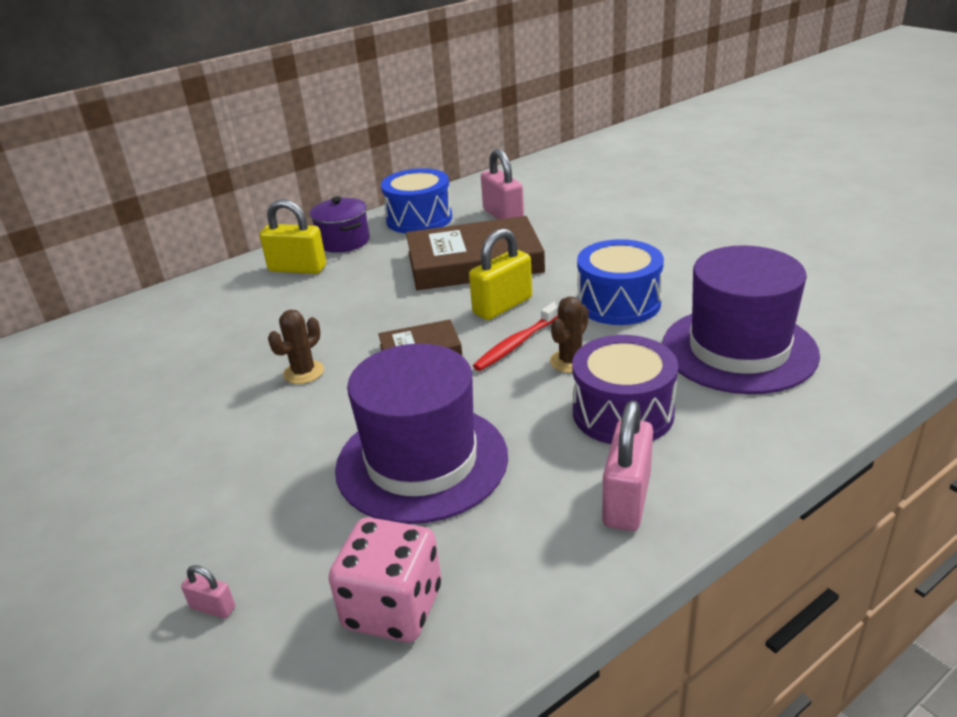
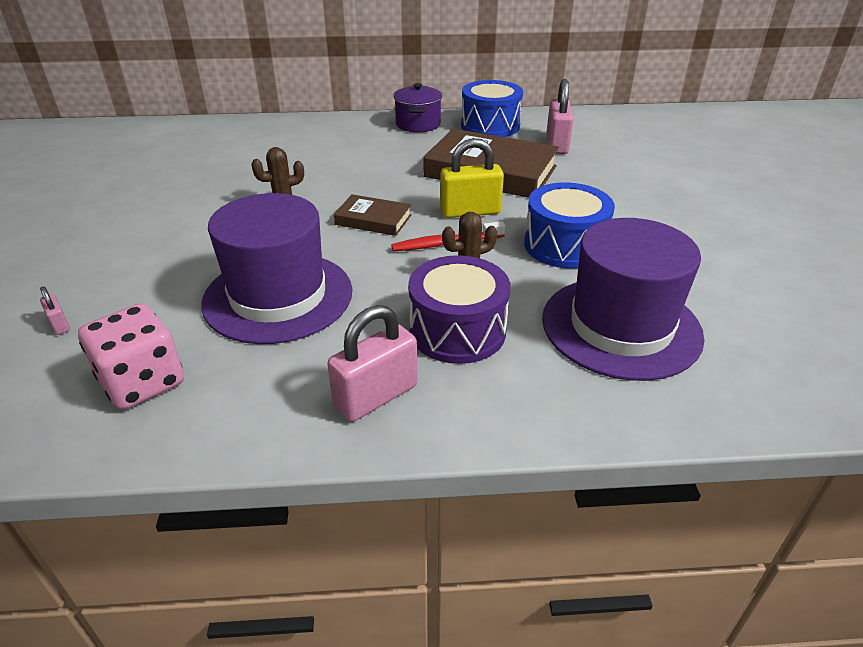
camera: 30 degrees right, 5 degrees up
(297, 269) = (365, 132): yellow padlock -> none

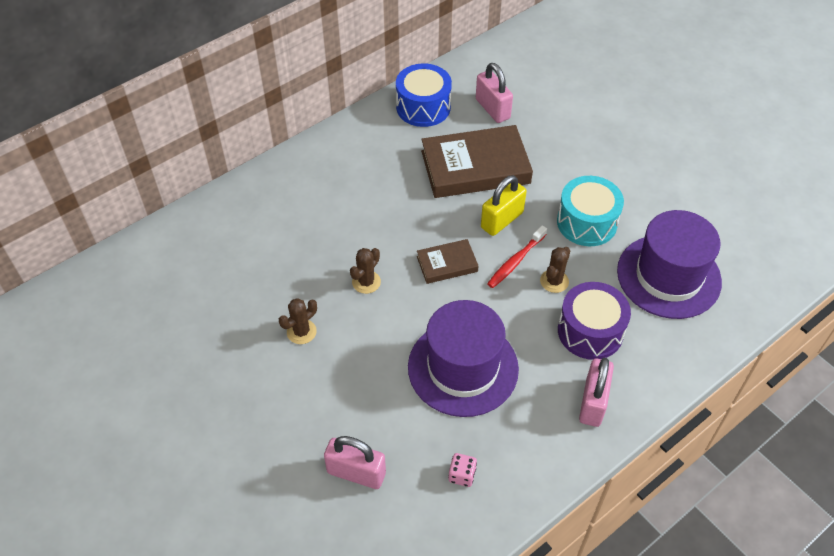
camera: 35 degrees left, 15 degrees up
(60, 325) = (356, 473): pink padlock -> pink padlock, size x2.15
(143, 382) = (462, 475): pink dice -> pink dice, size x0.51
(182, 211) = (301, 332): none -> brown cactus
(418, 124) = (365, 132): purple pot -> none
(564, 245) = (587, 222): blue drum -> turquoise drum

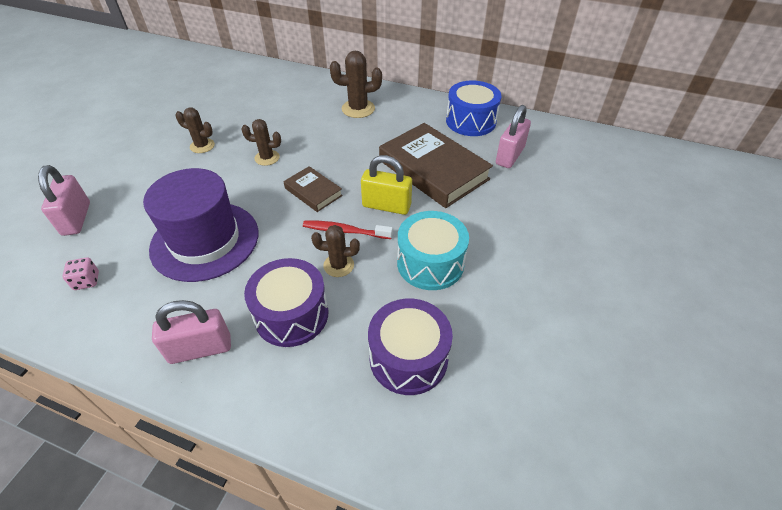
camera: 60 degrees right, 5 degrees down
(335, 178) = (358, 109): none -> brown cactus
(668, 276) = (408, 358): purple hat -> purple drum

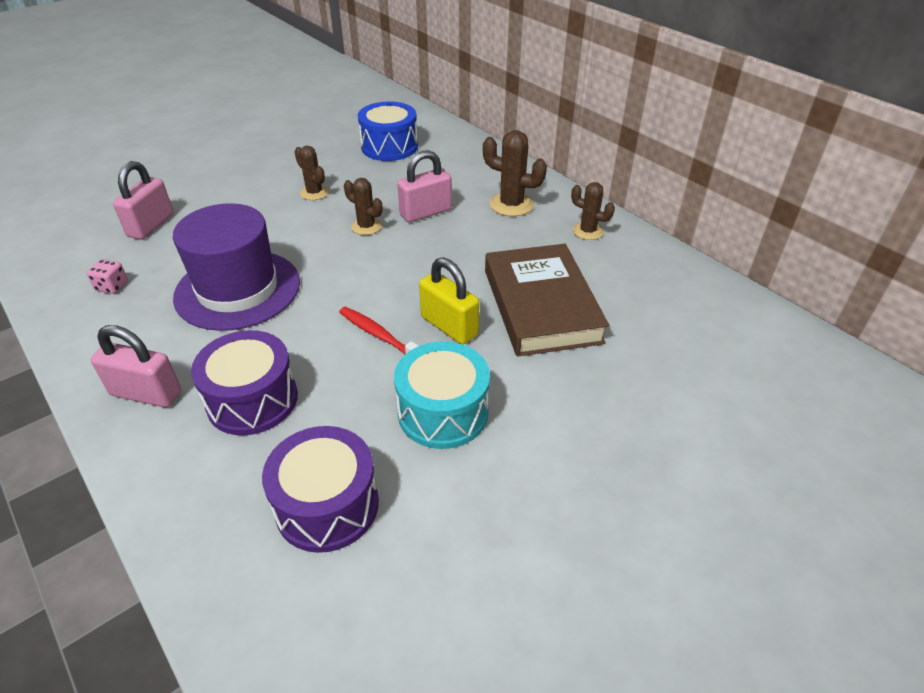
camera: 30 degrees right, 5 degrees down
(313, 192) = (383, 280): brown book -> none
(338, 265) = (341, 370): brown cactus -> brown cactus (588, 231)
(471, 121) = (642, 264): blue drum -> blue drum (389, 147)
(509, 156) = (658, 325): pink padlock -> pink padlock (425, 212)

